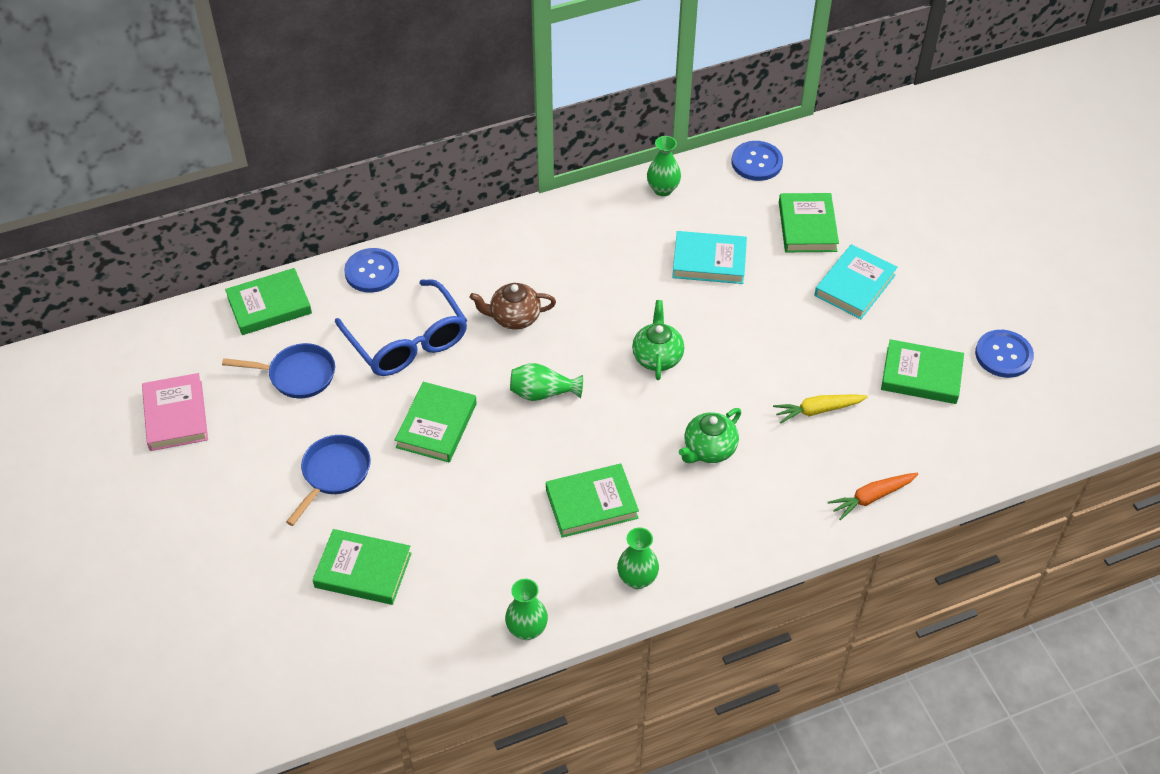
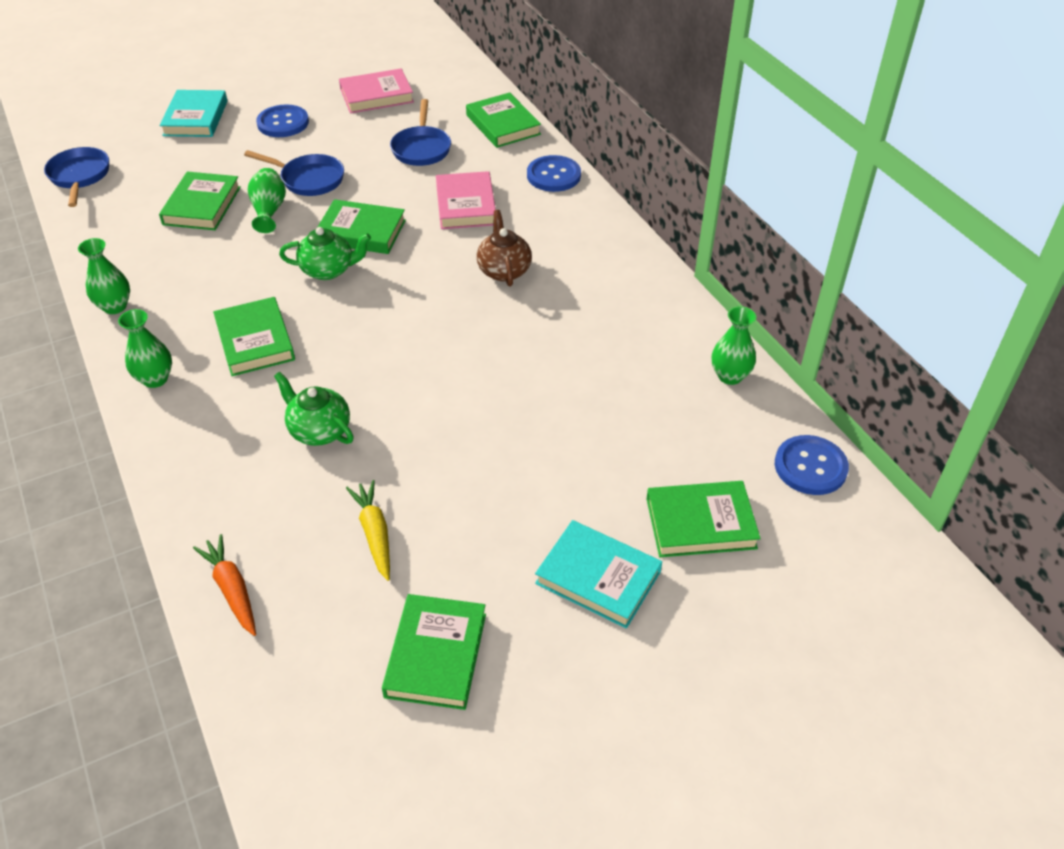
camera: 85 degrees right, 5 degrees down
(275, 706) = (79, 176): none -> blue pan
(408, 341) = (466, 205): blue glasses -> pink book
(542, 393) = (401, 297): green vase -> green vase (269, 211)
(657, 357) = (455, 382): green teapot -> green teapot (328, 270)
(709, 261) = (615, 423): turquoise book -> turquoise book (196, 118)
(1003, 355) = (480, 772): blue button -> blue button (283, 123)

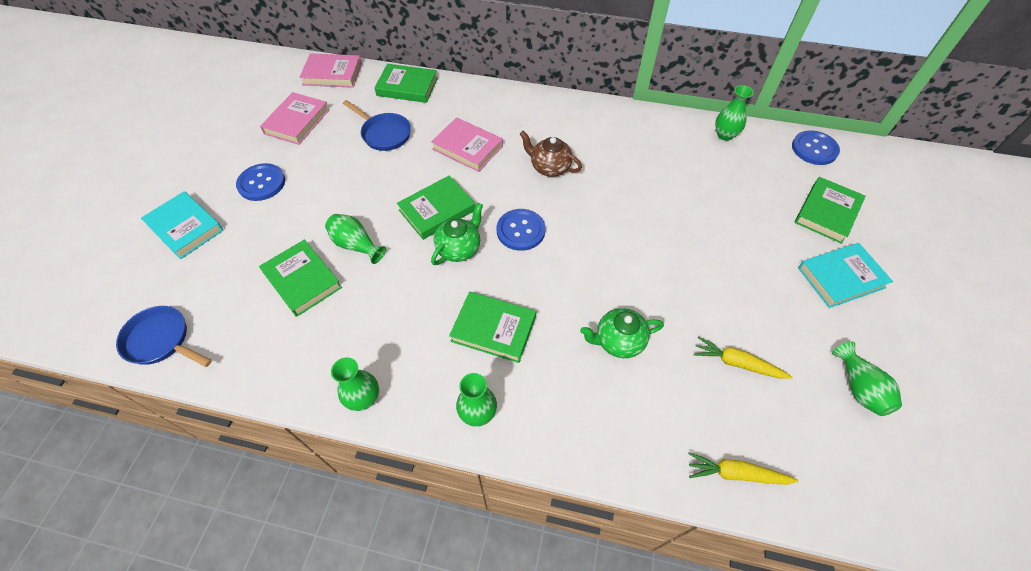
camera: 50 degrees left, 10 degrees up
(232, 589) = (736, 473): orange carrot -> yellow carrot
(309, 179) = (346, 205): blue pan -> none
(436, 655) = (858, 388): green book -> green vase
(462, 76) = (332, 74): none -> pink book
(553, 175) = (484, 96): blue button -> blue button (520, 231)

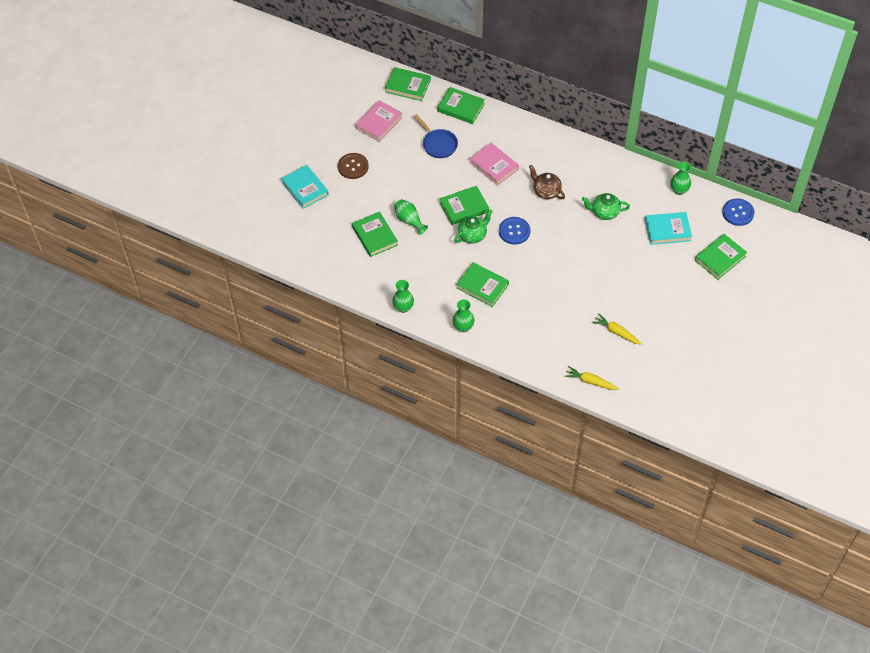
camera: 15 degrees right, 0 degrees up
(161, 340) = (294, 255): blue pan -> none
(261, 183) = (353, 167): blue button -> brown button
(332, 74) = (408, 86): pink book -> green book
(618, 341) = (552, 307): green teapot -> green teapot (604, 212)
(840, 277) = (704, 299): turquoise book -> turquoise book (667, 230)
(858, 388) = (679, 358): green vase -> none

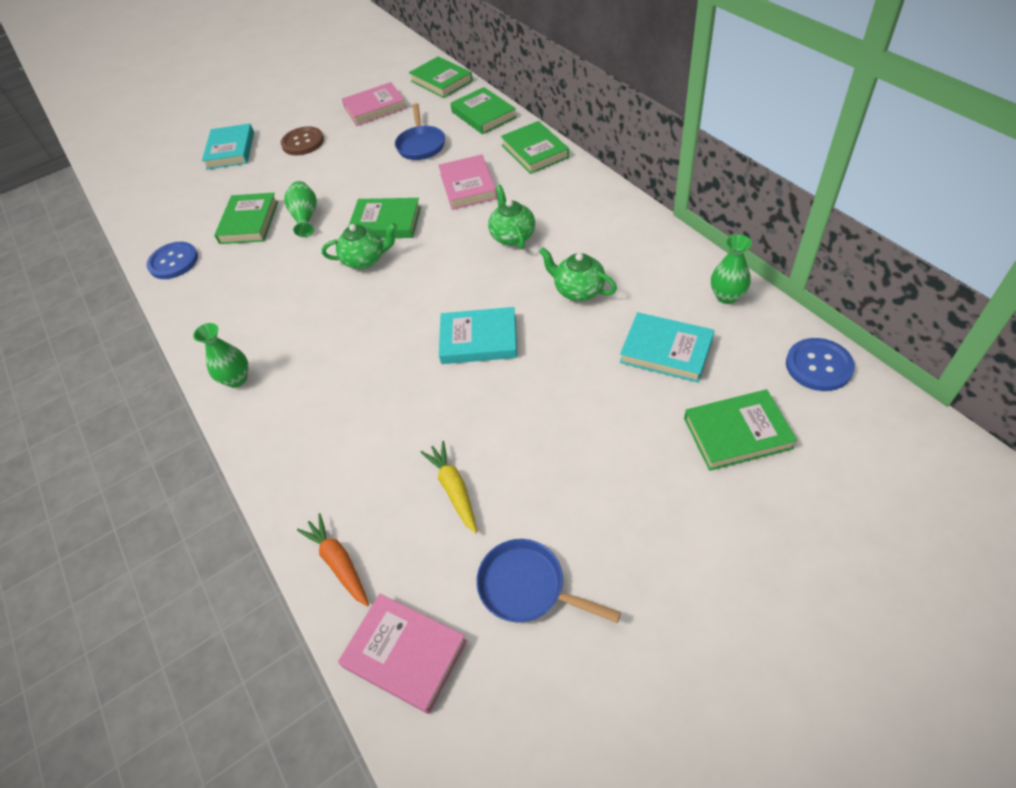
camera: 35 degrees right, 5 degrees down
(403, 307) = (191, 320): green vase -> none
(482, 286) = (315, 331): green book -> green book (535, 151)
(514, 231) = (424, 273): blue button -> blue button (173, 262)
(546, 191) = (512, 236): brown teapot -> green teapot
(573, 258) = (479, 340): none -> turquoise book
(590, 382) = (339, 563): yellow carrot -> orange carrot
(645, 400) = (405, 654): none -> pink book
(674, 356) = (527, 587): none -> blue pan

